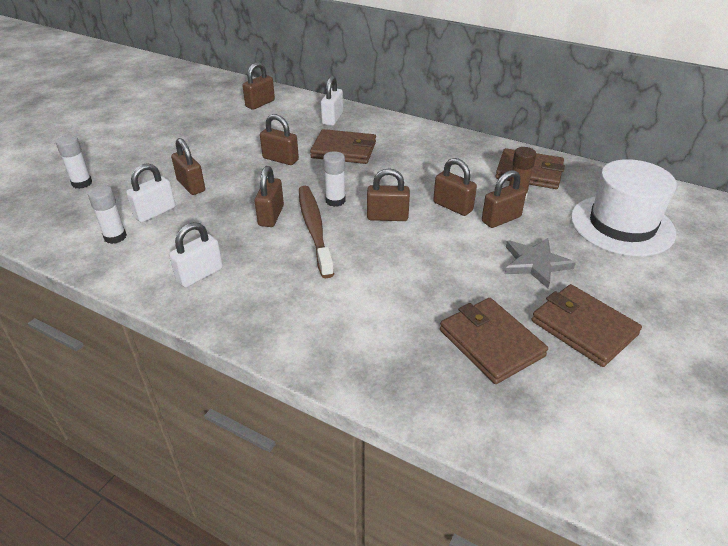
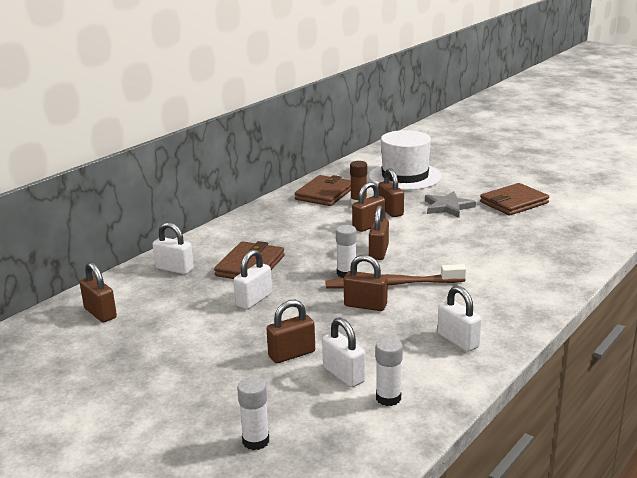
camera: 80 degrees left, 15 degrees down
(280, 159) = (254, 300): brown padlock -> white padlock
(491, 343) = (531, 229): brown wallet -> none

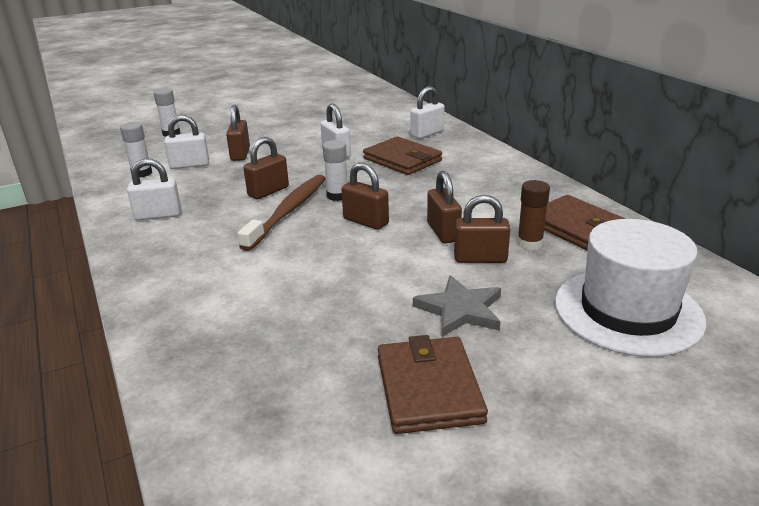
camera: 115 degrees right, 5 degrees up
(100, 313) = (378, 110): brown padlock -> none

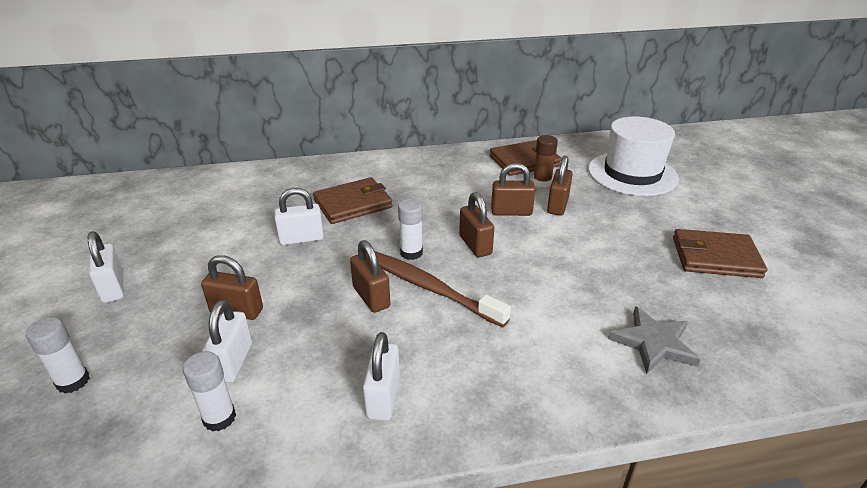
camera: 75 degrees left, 5 degrees up
(365, 221) = (475, 245): brown padlock -> brown padlock turned 75 degrees counterclockwise
(427, 134) = (300, 180): white padlock -> white padlock (113, 288)
(460, 310) = (625, 227): grey star -> grey star (653, 343)

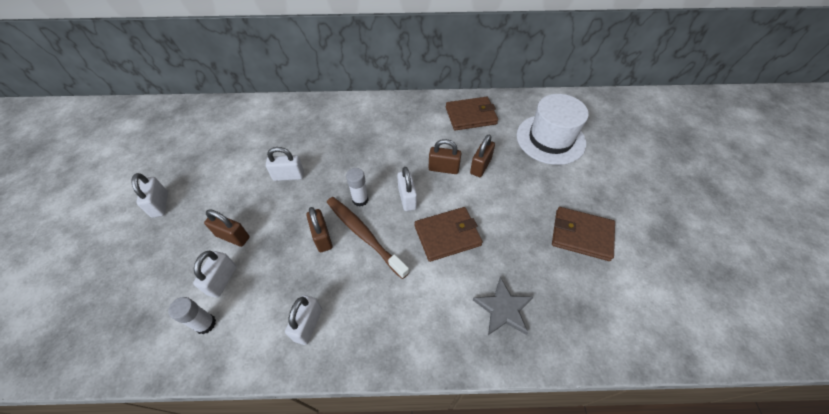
camera: 10 degrees right, 20 degrees up
(73, 381) = (125, 280): white glue stick -> none
(353, 204) = (332, 146): brown wallet -> brown wallet (447, 235)
(475, 245) = (407, 198): brown padlock -> white padlock
(542, 182) = (476, 140): brown glue stick -> none

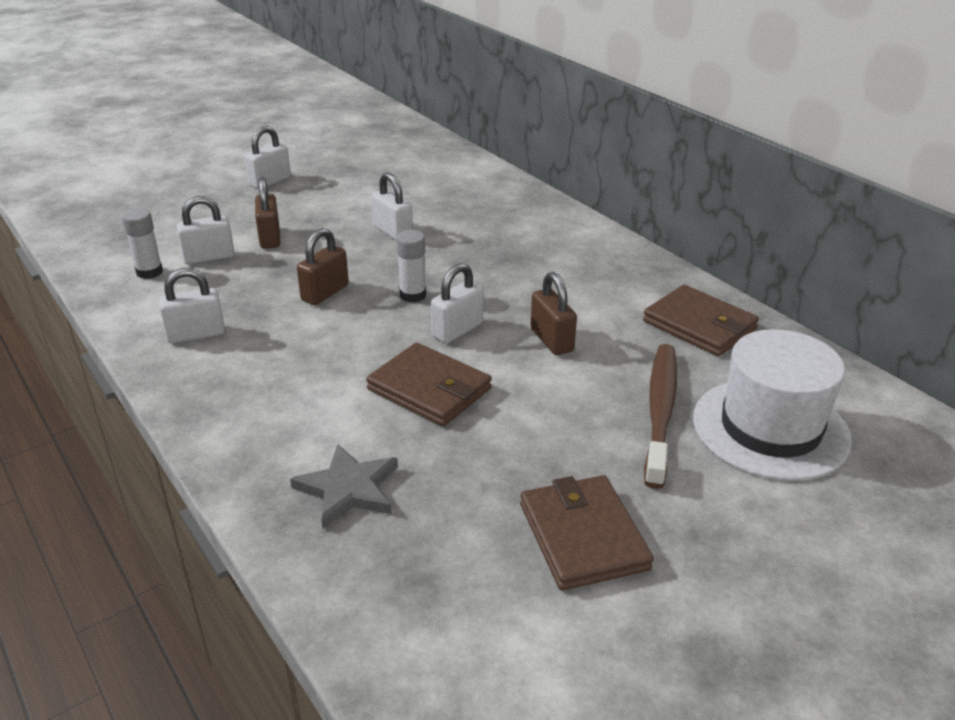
camera: 55 degrees right, 20 degrees down
(364, 235) = (359, 321): brown toothbrush -> brown toothbrush (660, 411)
(480, 166) = (601, 373): brown padlock -> none

